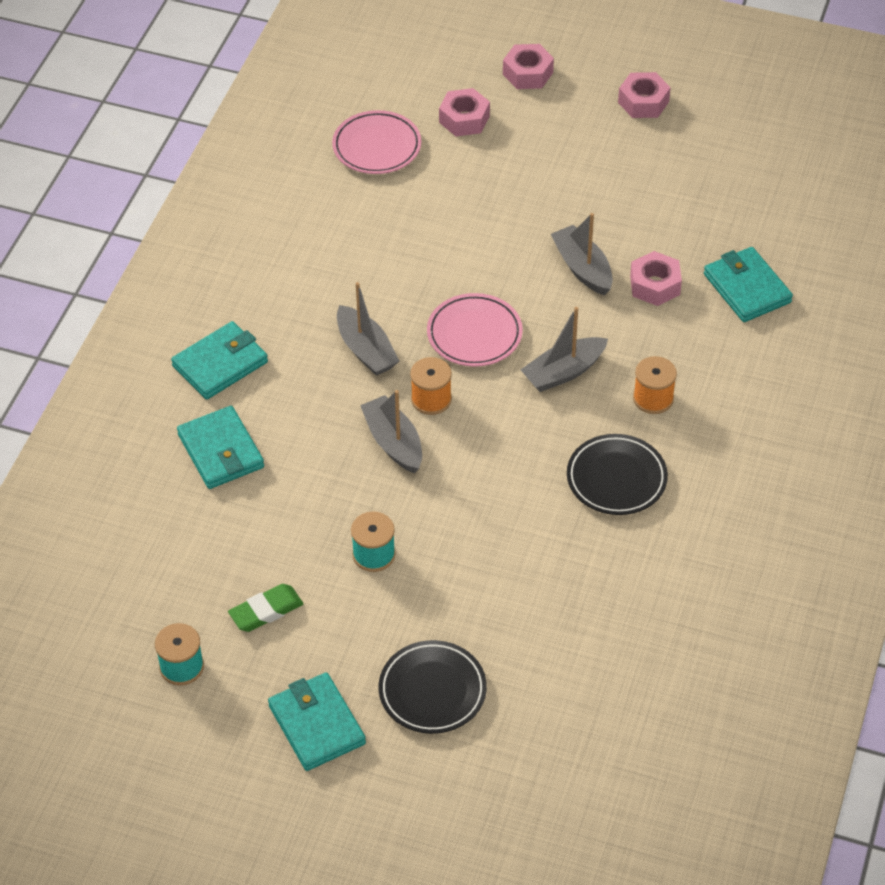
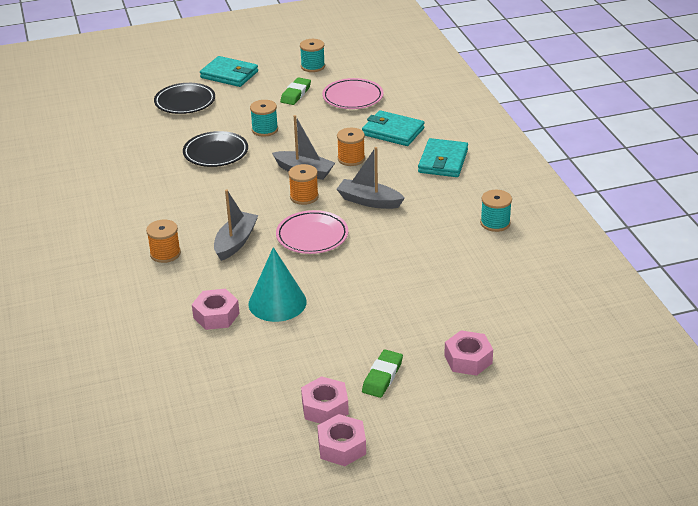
camera: 145 degrees right, 15 degrees down
(269, 245) = (495, 223): none -> turquoise spool
(319, 432) = (351, 159): none -> orange spool
(377, 147) = (505, 309): pink plate -> pink plate (353, 97)
(528, 73) = (461, 421): pink nut -> pink nut (325, 407)
(554, 142) = (382, 377): none -> green eraser
(582, 268) = (277, 302): grey boat -> turquoise cone
(616, 479) = (157, 208): black plate -> black plate (216, 153)
(747, 288) = (146, 344): turquoise wallet -> none

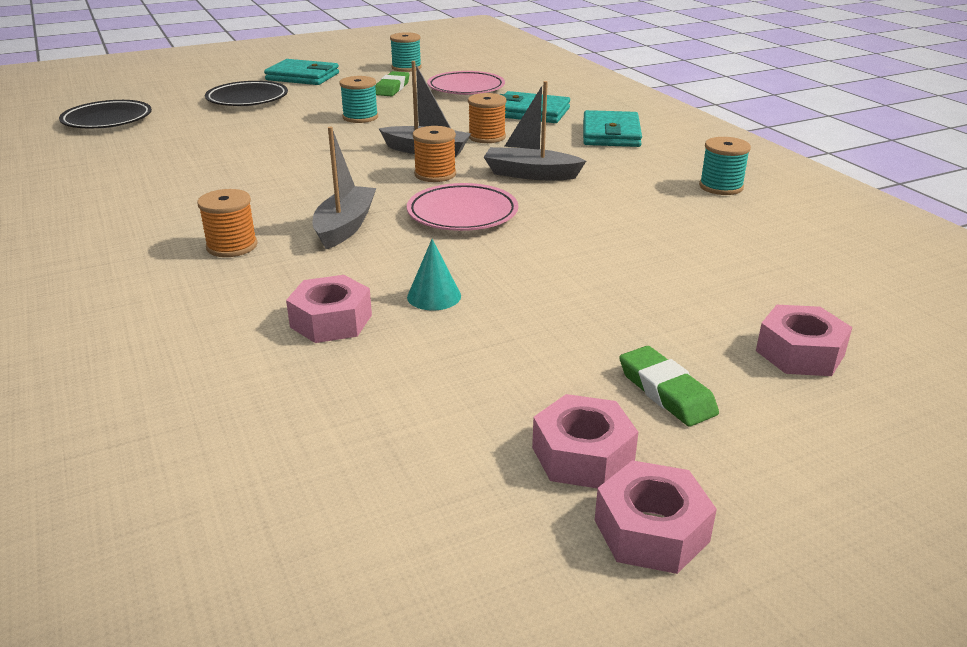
camera: 10 degrees left, 5 degrees down
(216, 153) = (297, 139): black plate -> black plate (107, 120)
(277, 302) = (434, 296): turquoise cone -> turquoise cone, size x0.54
(382, 377) = (666, 392): green eraser -> green eraser turned 45 degrees counterclockwise

